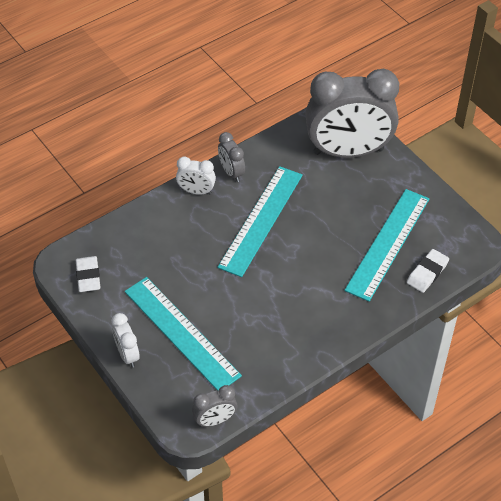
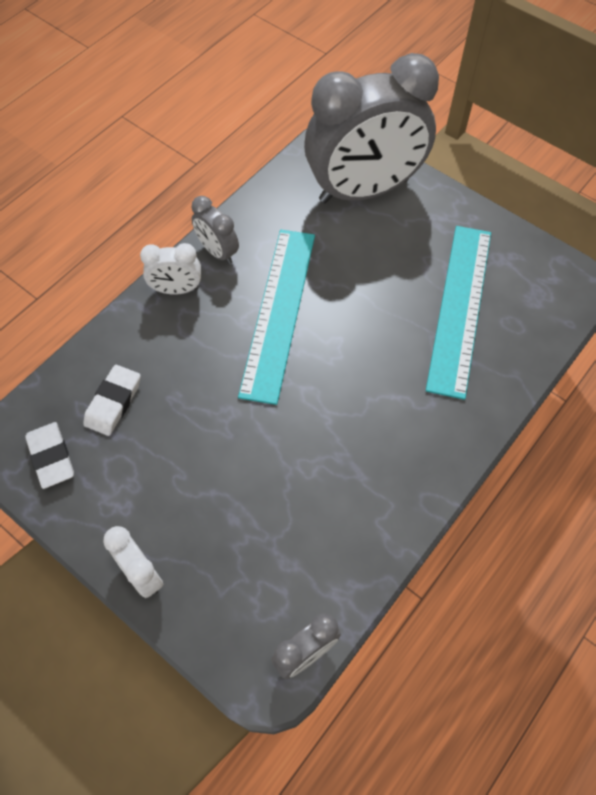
camera: 15 degrees left, 10 degrees up
(182, 333) = (215, 515): turquoise ruler -> none
(427, 273) = (526, 338): white eraser -> white eraser (113, 402)

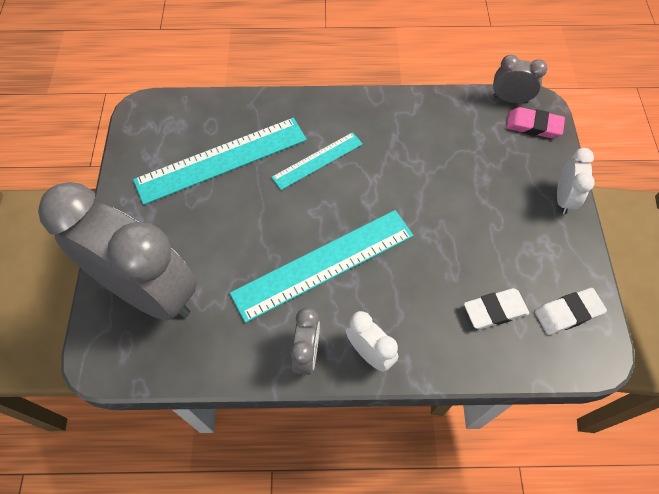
camera: 130 degrees left, 0 degrees up
(51, 457) = (568, 313): white eraser -> white eraser turned 45 degrees clockwise
(248, 640) = (533, 126): none -> pink eraser
(392, 383) = (317, 160): none -> turquoise ruler

